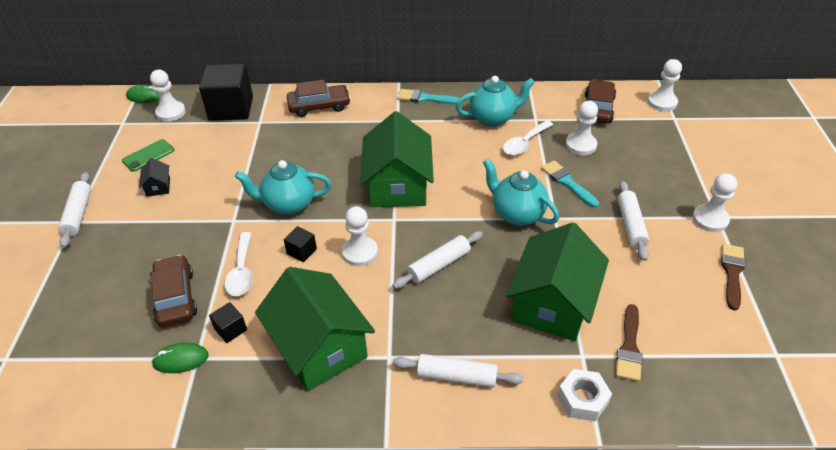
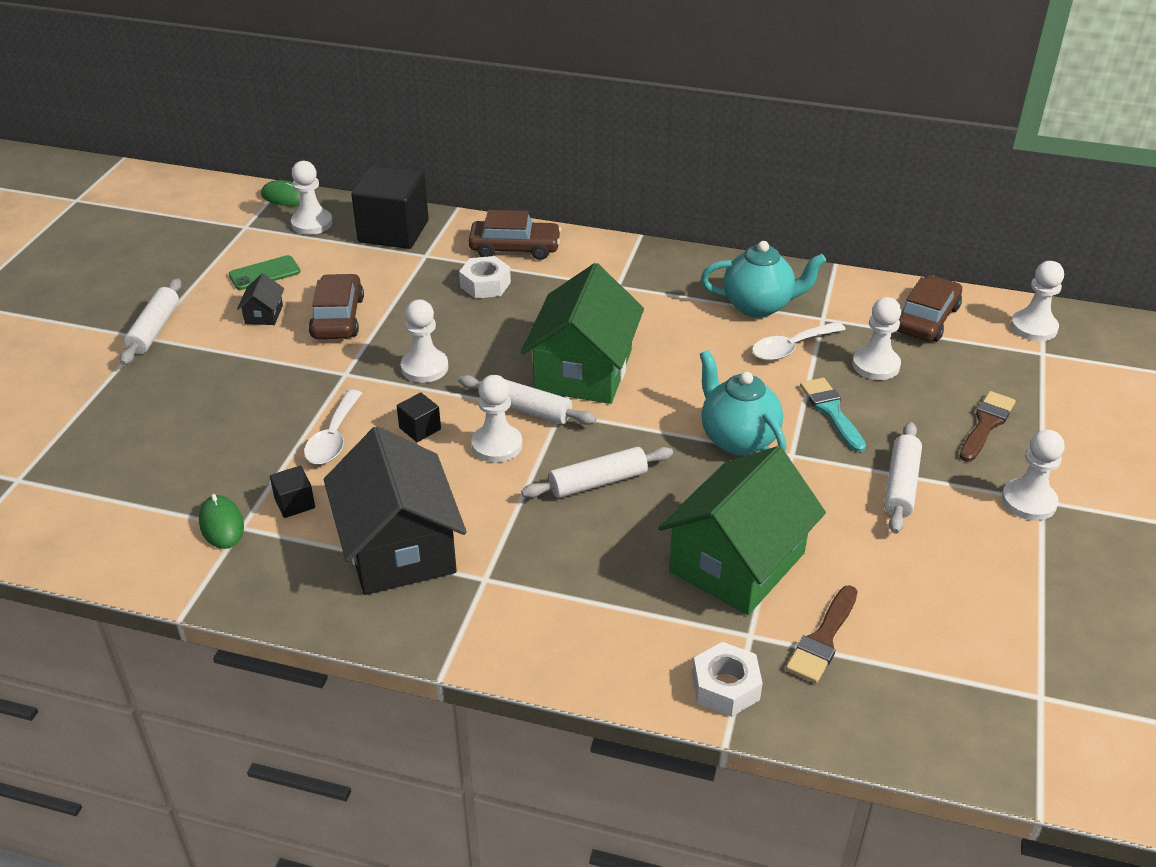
camera: 15 degrees right, 5 degrees down
(175, 297) = (240, 451): brown car -> brown car (338, 317)
(181, 359) = (221, 525): green mouse -> green mouse turned 60 degrees clockwise
(288, 204) = (424, 368): turquoise teapot -> white pawn
(308, 136) = (485, 285): none -> white nut
(319, 347) = (399, 547): green house -> black house
(425, 98) = (670, 262): turquoise brush -> none
(456, 376) = (565, 621): white rolling pin -> white rolling pin (526, 409)
(732, 273) = (1026, 578): brown brush -> brown brush (986, 424)

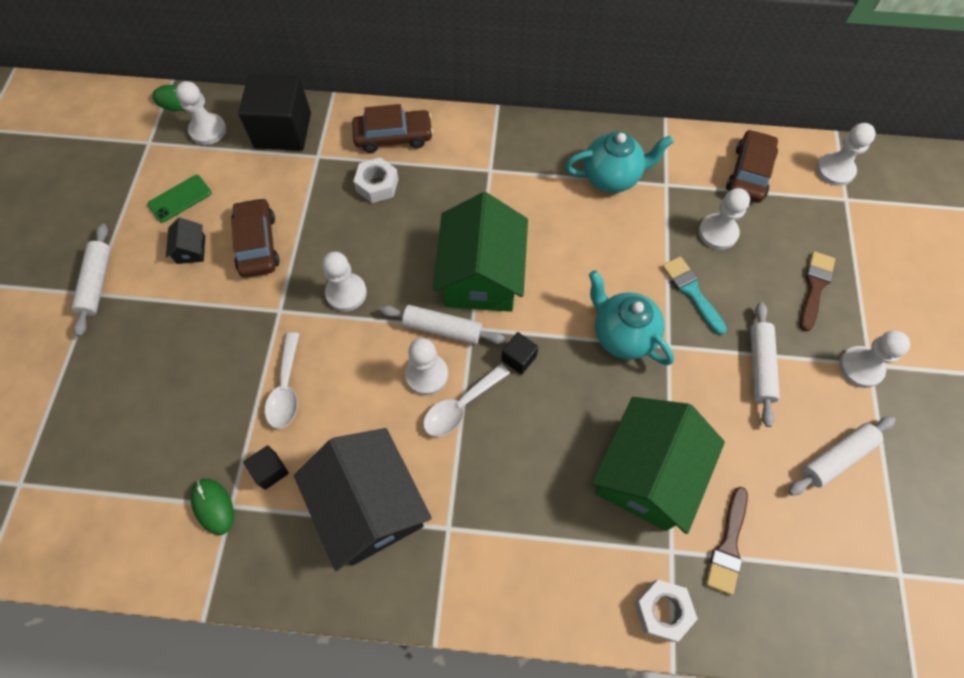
camera: 10 degrees left, 25 degrees up
(420, 428) = (358, 366): black cube -> black cube (519, 358)
(598, 482) = (518, 403): white rolling pin -> white rolling pin (836, 457)
(791, 348) = (646, 223): white spoon -> white spoon (460, 406)

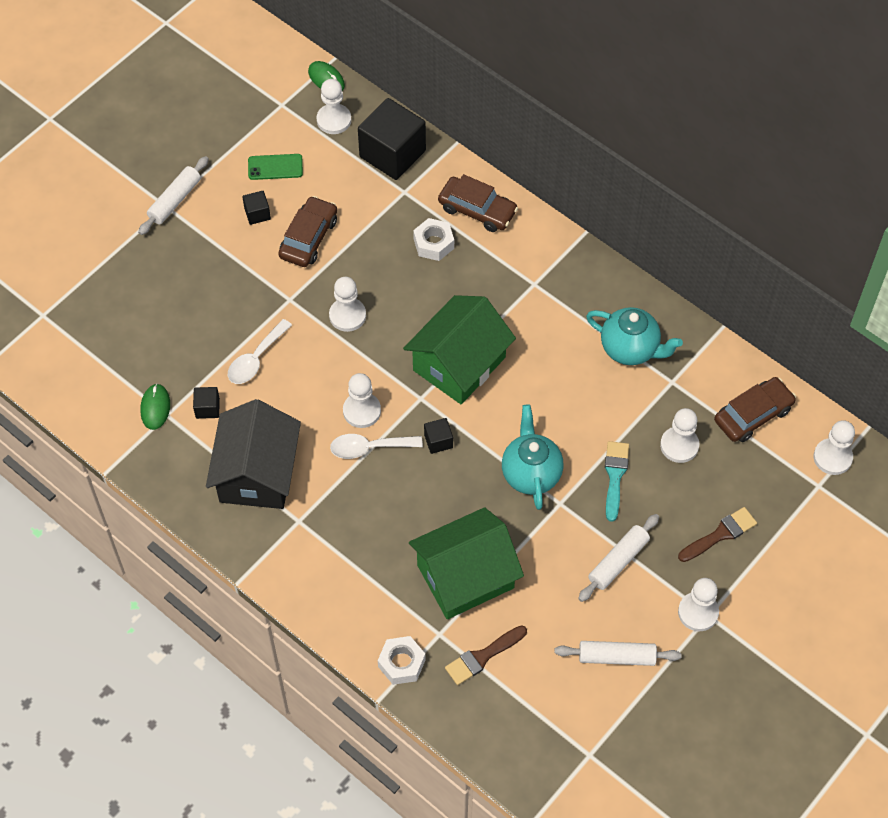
camera: 35 degrees right, 5 degrees down
(191, 249) = (257, 214): black house -> black cube
(442, 329) = (398, 385): white rolling pin -> none

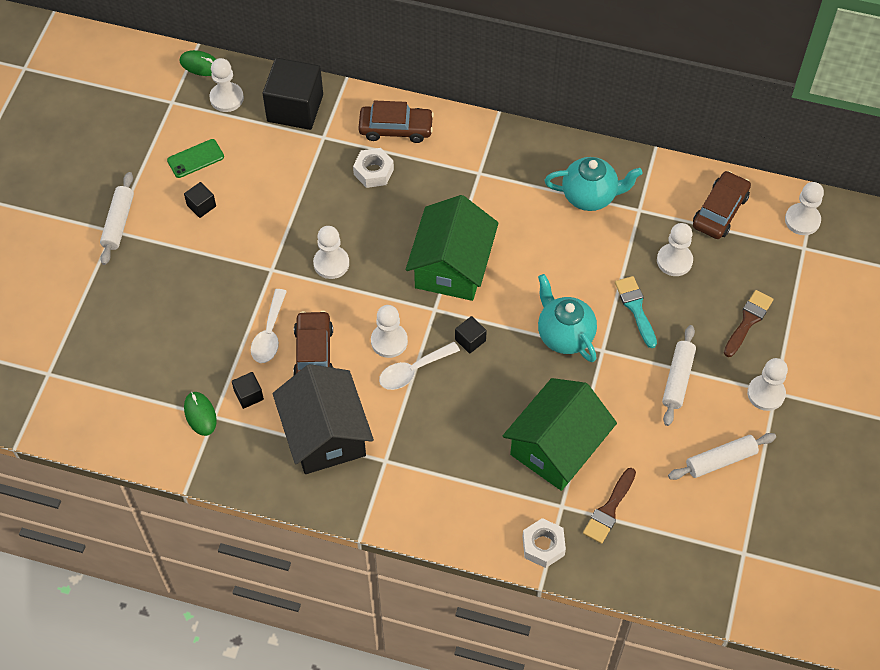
camera: 25 degrees left, 0 degrees up
(308, 238) = (259, 209): brown car -> brown car (314, 353)

